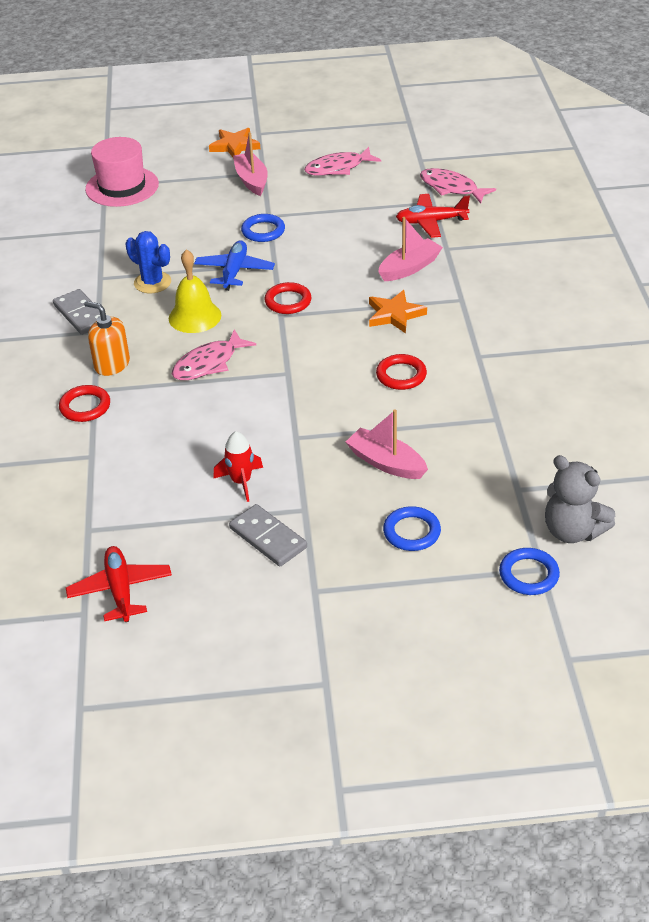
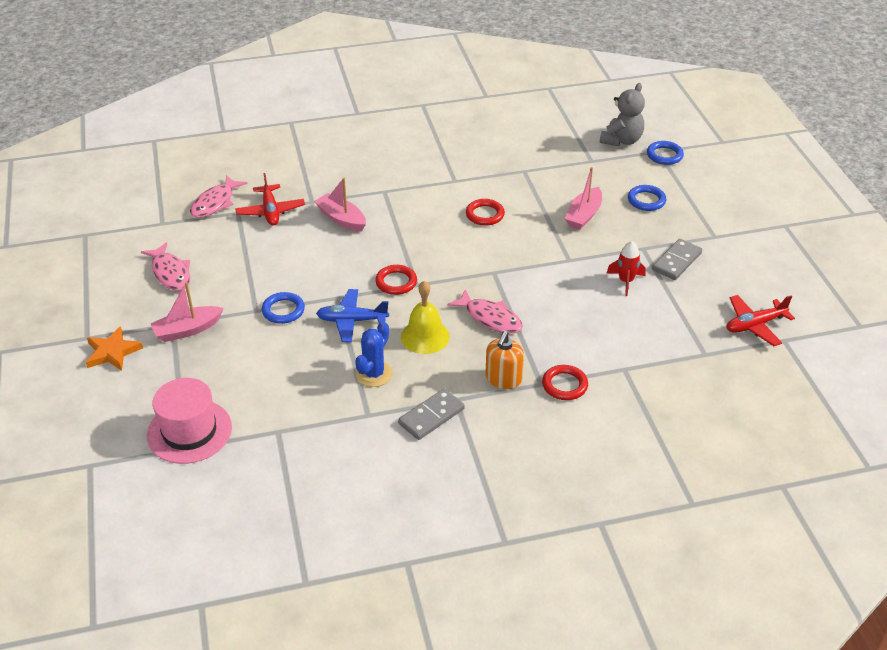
camera: 100 degrees left, 0 degrees up
(395, 315) = (408, 222): orange star -> none

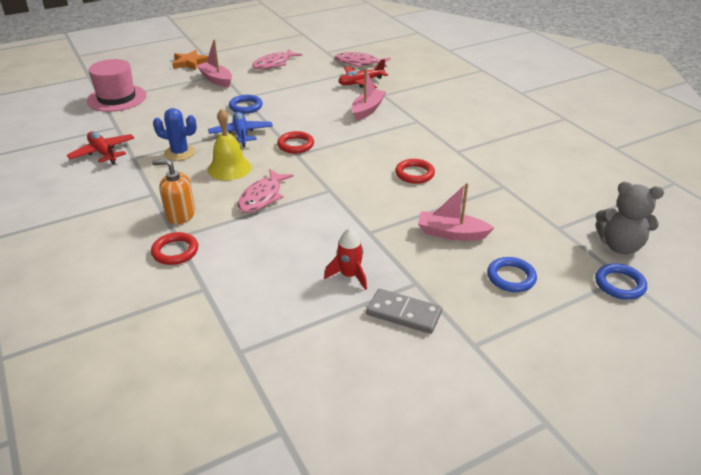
camera: 75 degrees right, 5 degrees down
(431, 416) = (131, 185): grey domino -> none
(755, 325) = (304, 398): red plane -> red plane (103, 153)

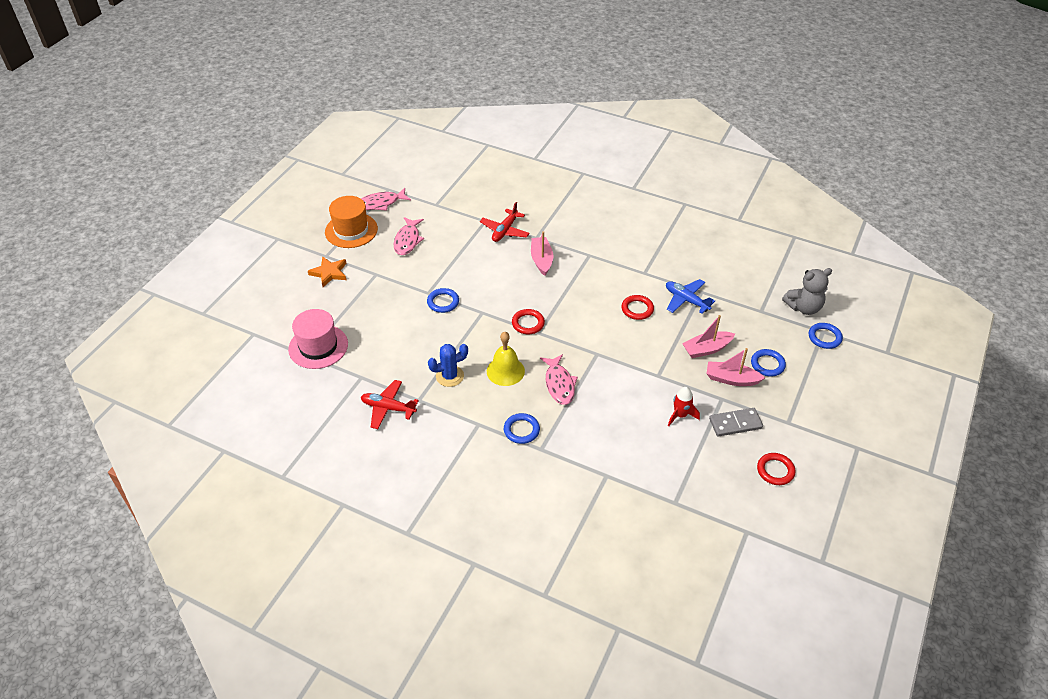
camera: 35 degrees left, 10 degrees up
(175, 251) = (555, 460): red ring -> red ring (775, 470)
(180, 215) = (521, 430): orange soap dispenser -> blue ring
(216, 79) = (380, 283): pink boat -> pink boat (731, 379)
(241, 46) = (351, 230): none -> orange hat
(241, 134) = (474, 333): blue plane -> blue plane (686, 300)
(359, 63) = (479, 207): pink fish -> pink fish (381, 203)

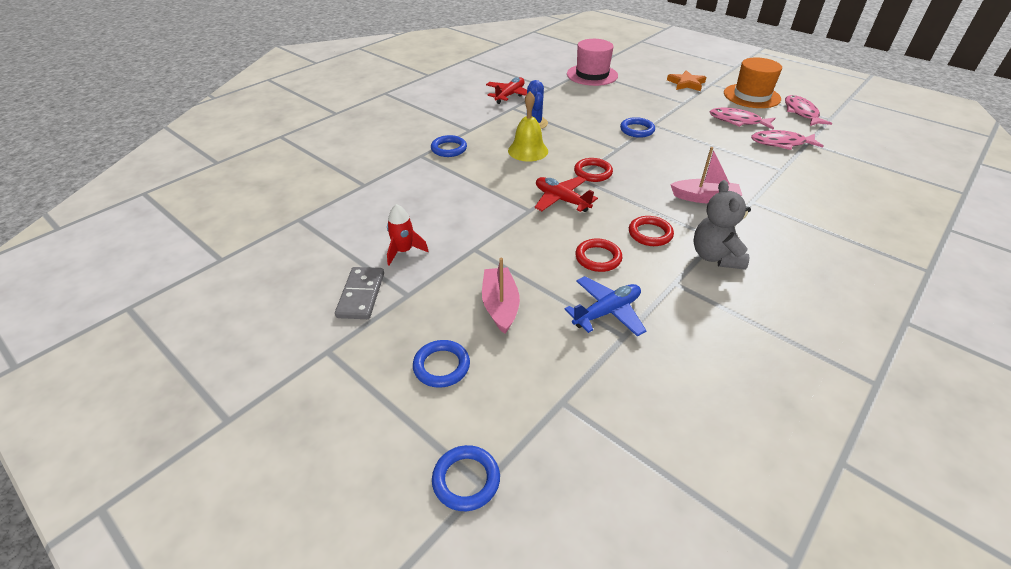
camera: 105 degrees right, 5 degrees down
(505, 231) = (763, 180): red plane -> red plane (561, 200)
(559, 384) = (495, 178): pink fish -> pink fish (781, 143)
(731, 379) = (434, 315): pink boat -> none
(775, 470) = (268, 309): red ring -> red ring (650, 234)
(803, 307) = (554, 477): grey teddy bear -> grey teddy bear (715, 257)

